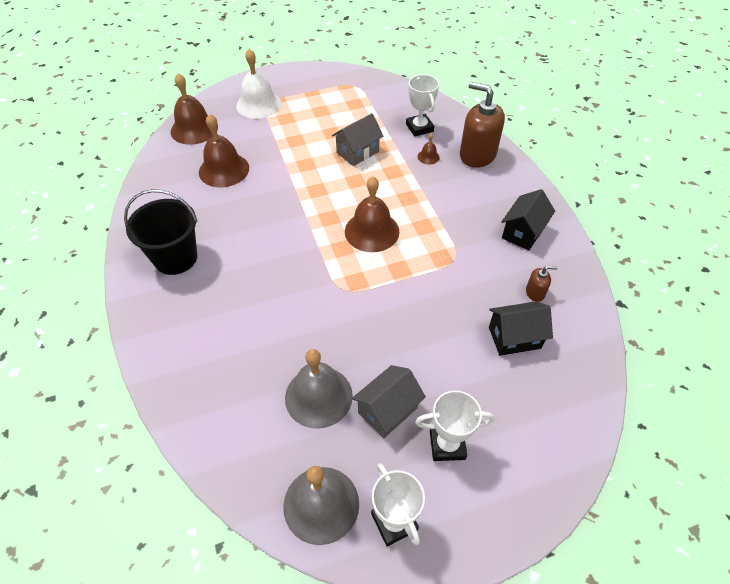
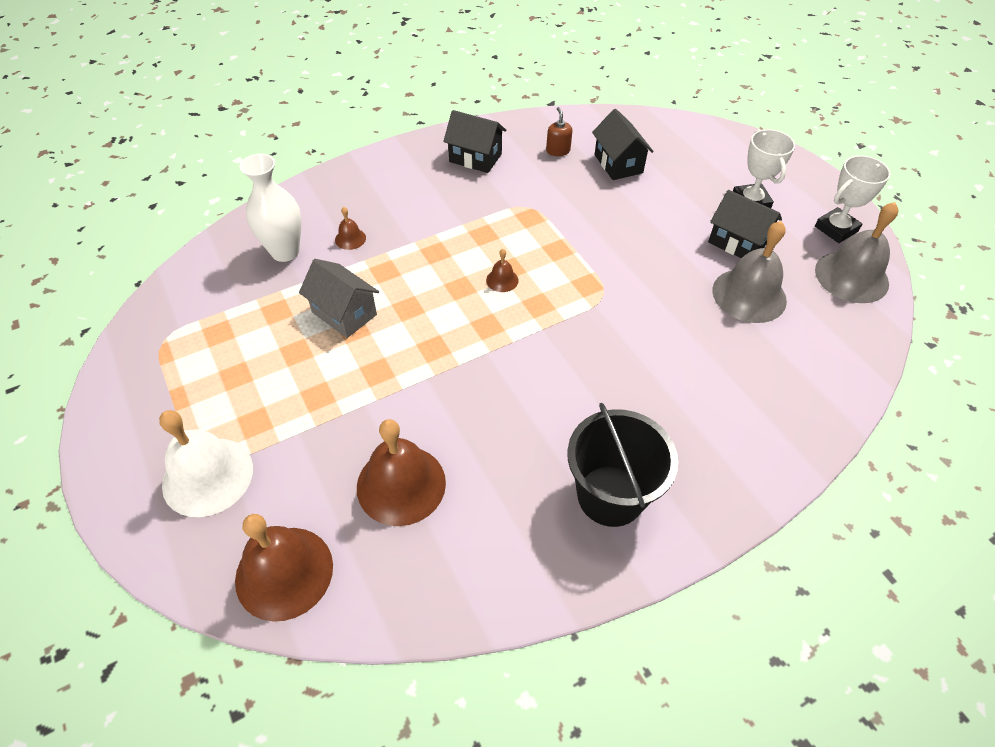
camera: 100 degrees left, 0 degrees up
(372, 231) = (502, 280): brown bell -> brown bell, size x0.45
(387, 410) = (737, 242): grey house -> black house
(419, 128) = (285, 252): white trophy -> white vase
(477, 155) = (343, 194): brown soap dispenser -> none

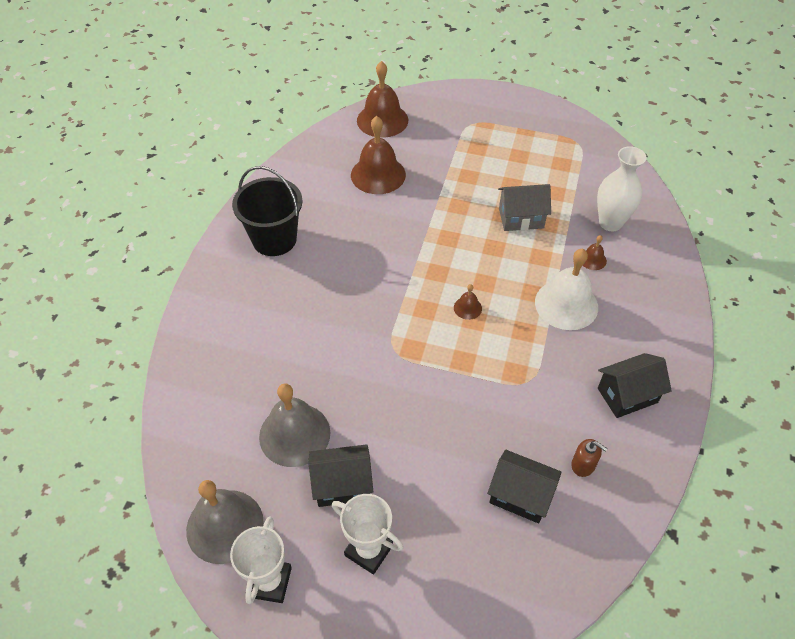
camera: 135 degrees right, 0 degrees up
(207, 476) = (462, 121): white bell -> white bell (566, 304)

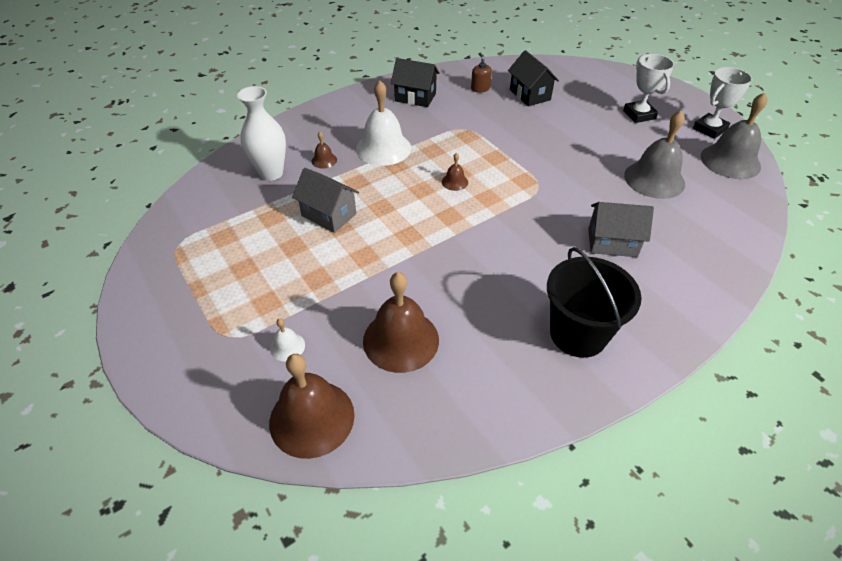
camera: 140 degrees left, 5 degrees down
(293, 328) = (612, 242): none -> grey house
(342, 485) = (636, 143): black house -> none
(435, 137) = (287, 346): none -> white bell

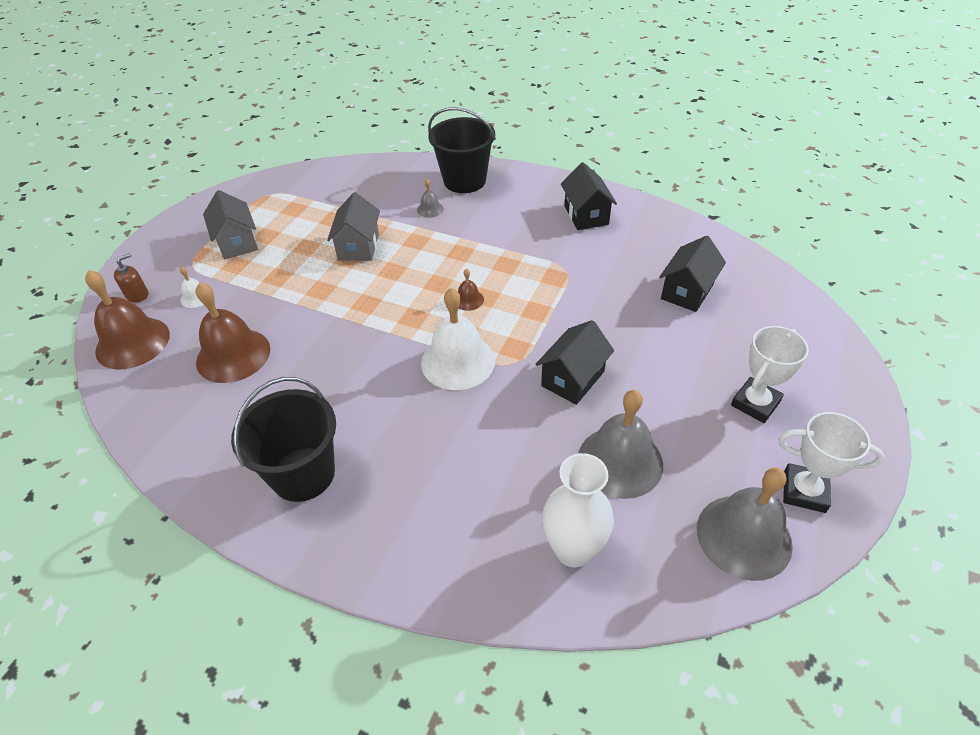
camera: 60 degrees right, 0 degrees up
(271, 173) = (388, 192): white vase -> white vase (573, 550)
(308, 130) = (464, 181): none -> black bucket
(324, 160) = (430, 209): brown bell -> grey bell
(383, 148) = (480, 233): white bell -> white bell (458, 361)
(480, 88) = (655, 250): brown soap dispenser -> brown soap dispenser (137, 295)
(572, 168) = (573, 379): none -> black house
(612, 242) = (463, 457): grey house -> grey house (237, 242)

